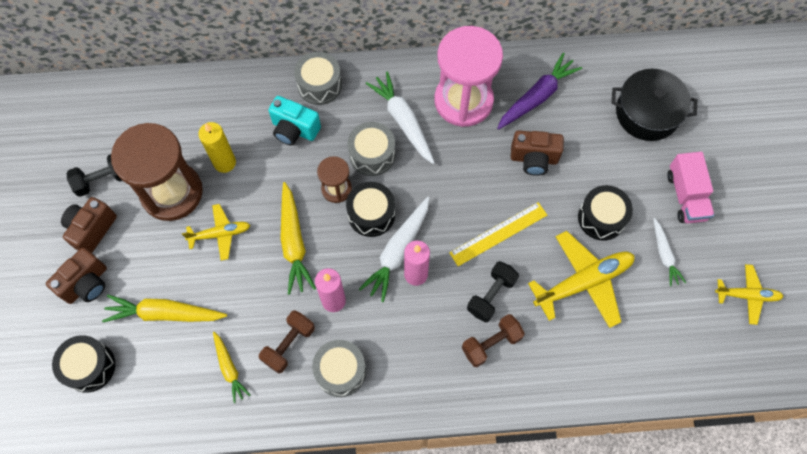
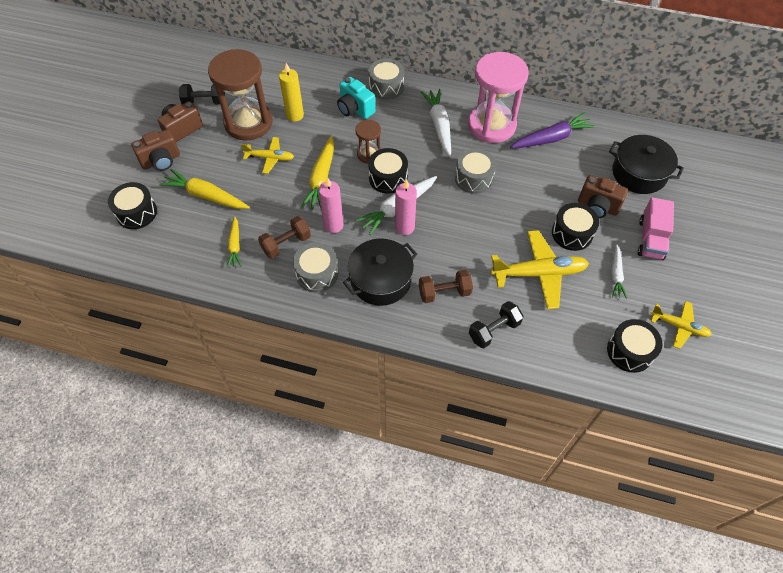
camera: 20 degrees right, 10 degrees down
(372, 155) = (405, 140): grey drum -> grey drum (474, 178)
(415, 353) = (381, 280): none -> black pot
(491, 295) = (458, 259): black dumbbell -> black dumbbell (494, 330)
(498, 234) = (482, 219): yellow ruler -> none
(534, 159) = (532, 178): brown camera -> brown camera (597, 207)
(707, 344) = (629, 351): none -> black drum

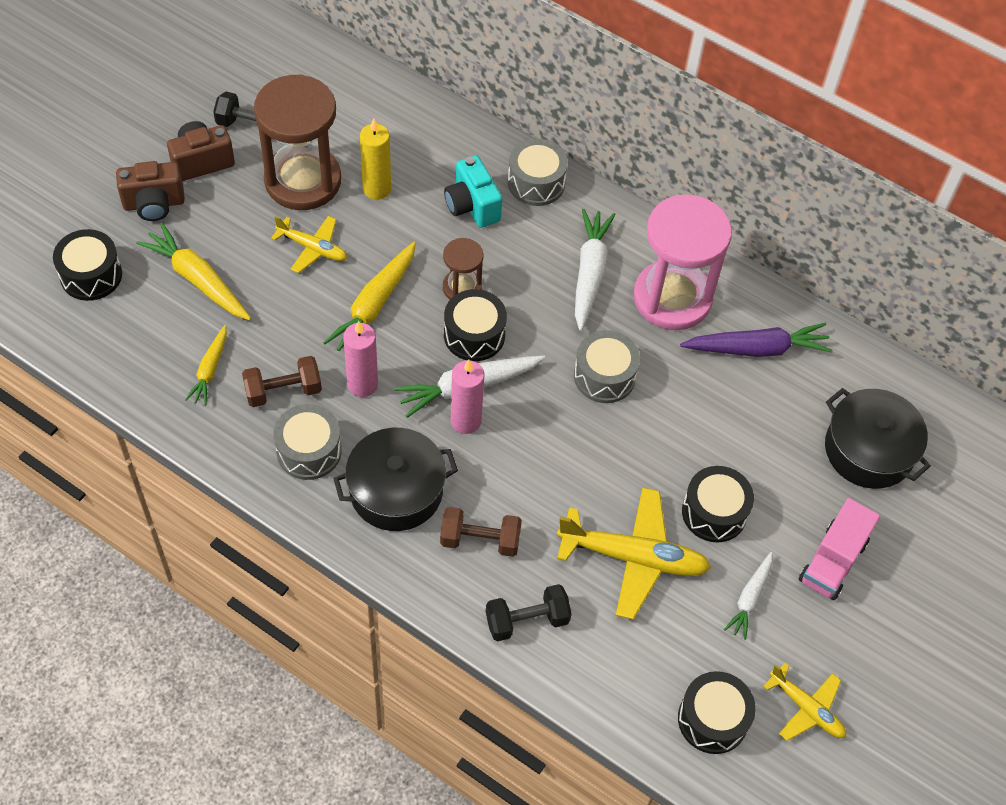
camera: 15 degrees right, 0 degrees up
(597, 207) = (774, 483): brown camera -> none

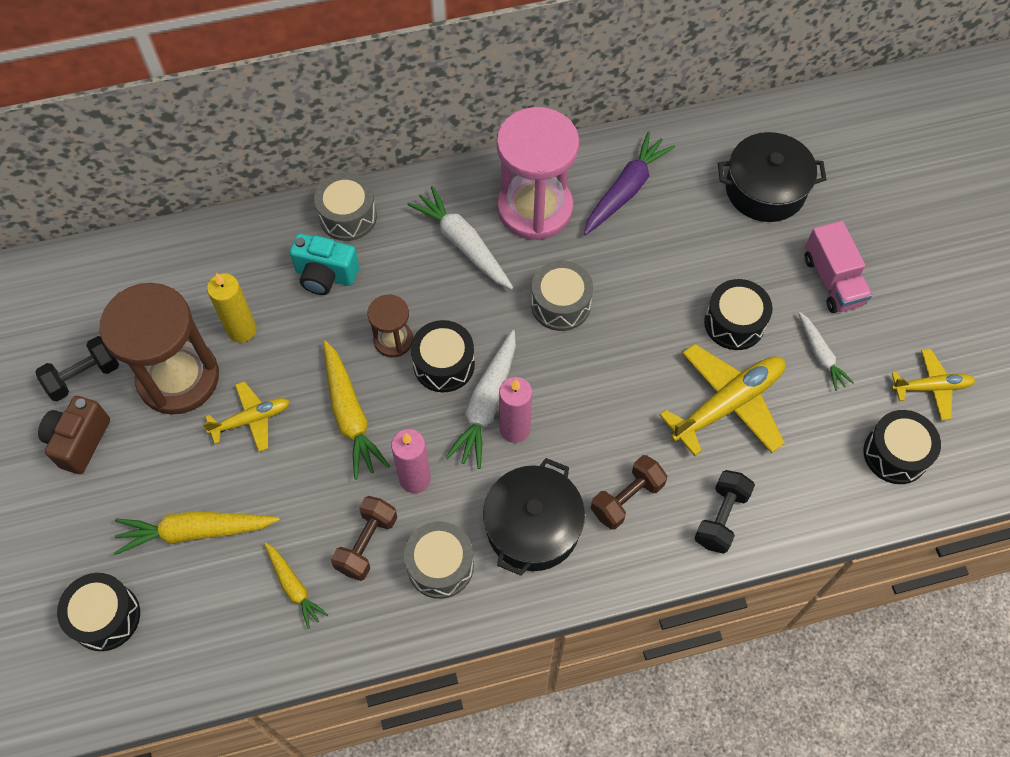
camera: 45 degrees left, 5 degrees up
(154, 204) = (84, 511): brown camera -> none

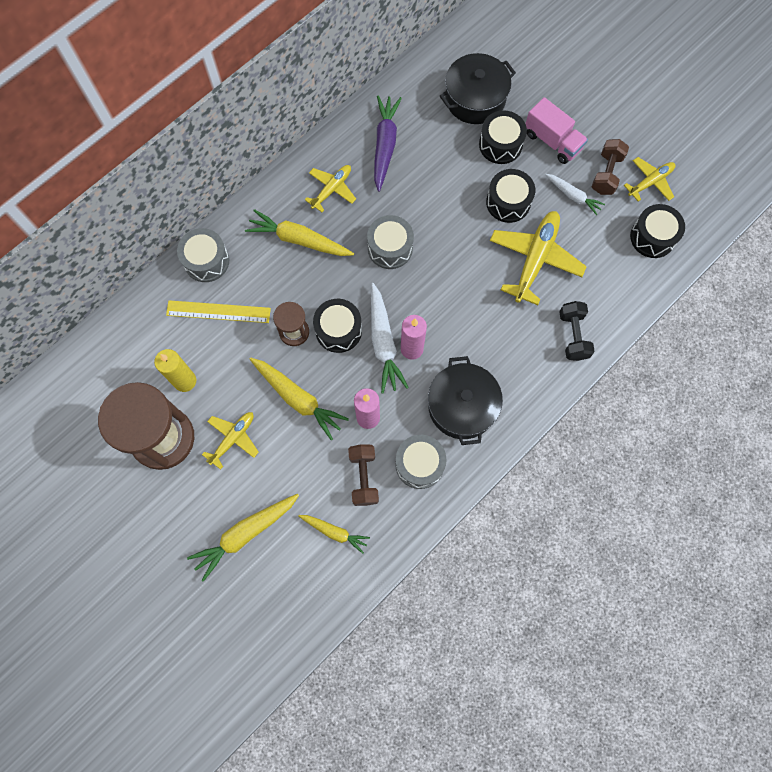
camera: 30 degrees left, 10 degrees up
(79, 441) = (122, 520): brown camera -> none
(83, 376) = (94, 474): black dumbbell -> none
(105, 617) = (222, 624): black drum -> black drum (500, 144)
(325, 276) = (218, 312): turquoise camera -> yellow ruler
(463, 244) = (299, 240): white carrot -> yellow carrot
(535, 208) = (332, 189): pink hourglass -> yellow plane
(627, 498) = (509, 355): brown dumbbell -> brown dumbbell (606, 174)

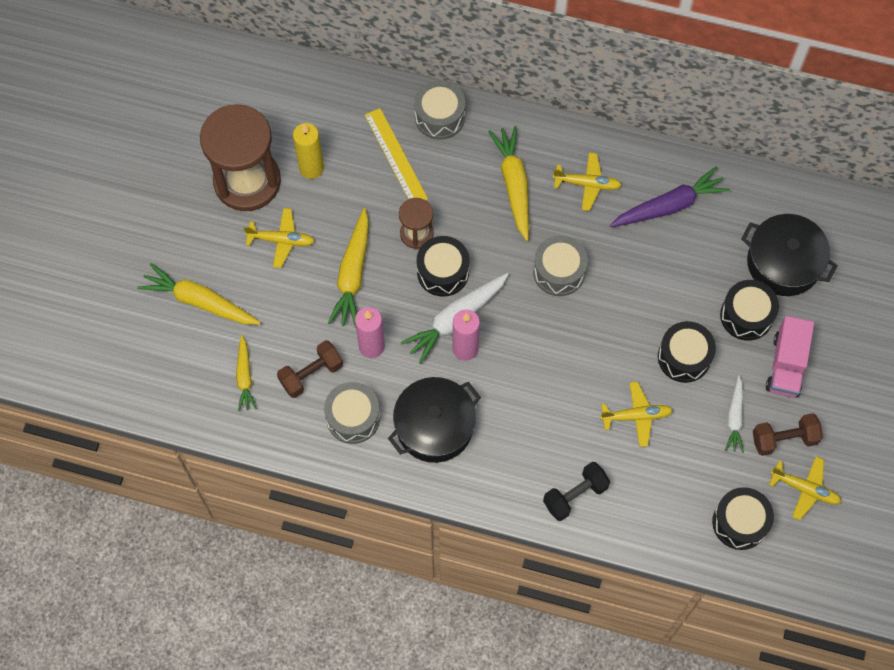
camera: 60 degrees right, 5 degrees down
(535, 259) = (636, 416): yellow plane -> yellow plane, size x0.58

